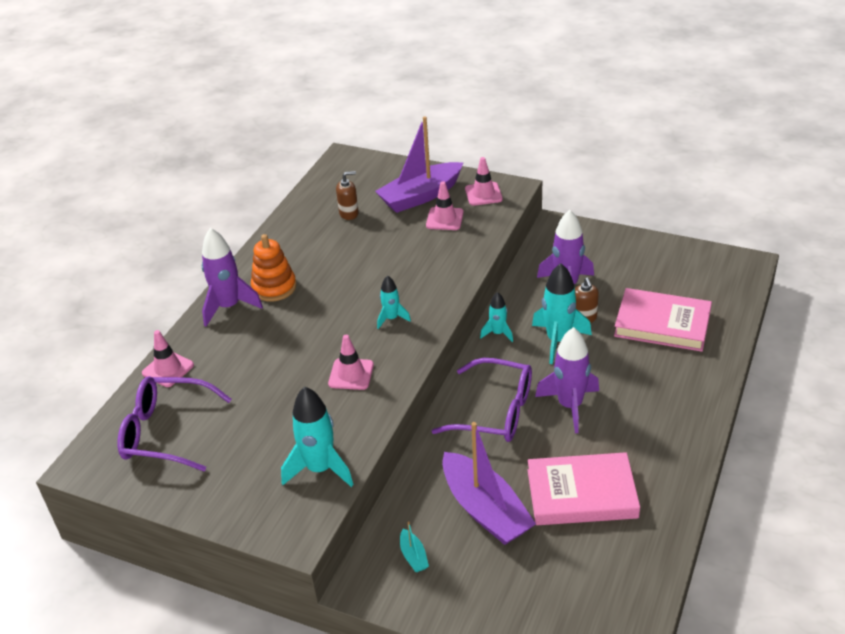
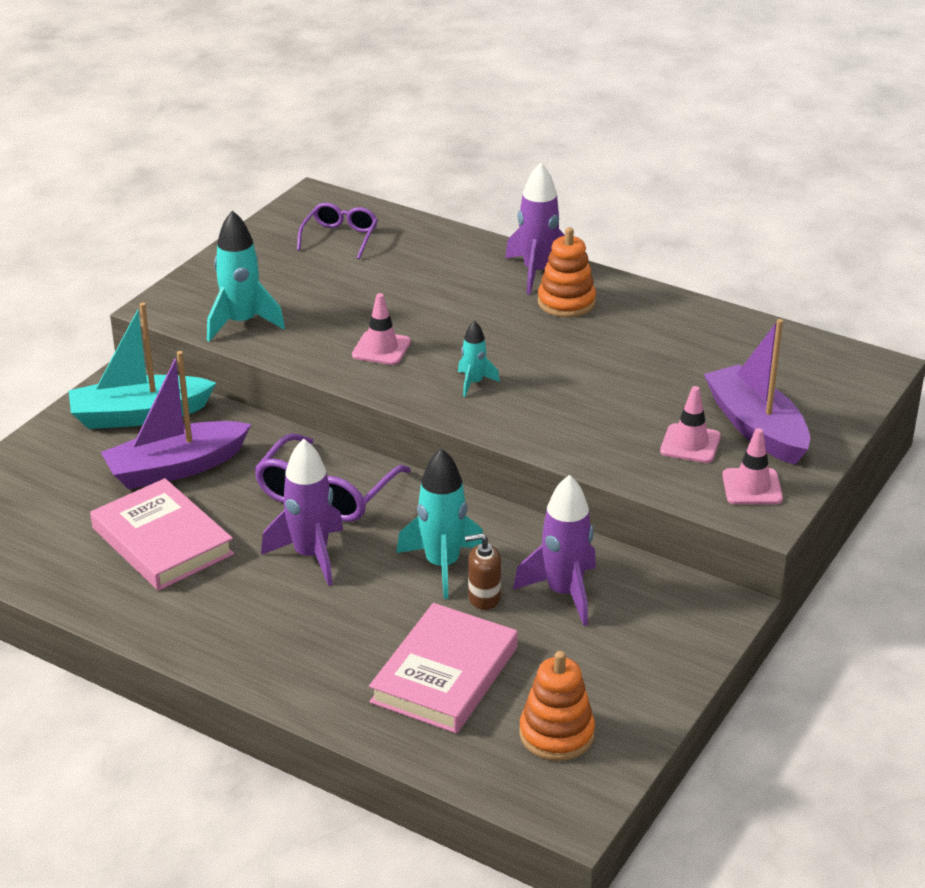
camera: 95 degrees right, 5 degrees down
(165, 432) = (340, 237): purple glasses -> purple glasses, size x0.64
(168, 369) = (439, 236): pink traffic cone -> none
(349, 213) = (721, 363): brown soap dispenser -> none
(413, 556) = (139, 415): turquoise boat -> turquoise boat, size x2.48
(498, 333) = (475, 514): turquoise rocket -> none
(581, 494) = (162, 541): pink book -> pink book turned 45 degrees counterclockwise
(690, 275) = (556, 734): none -> orange stacking toy

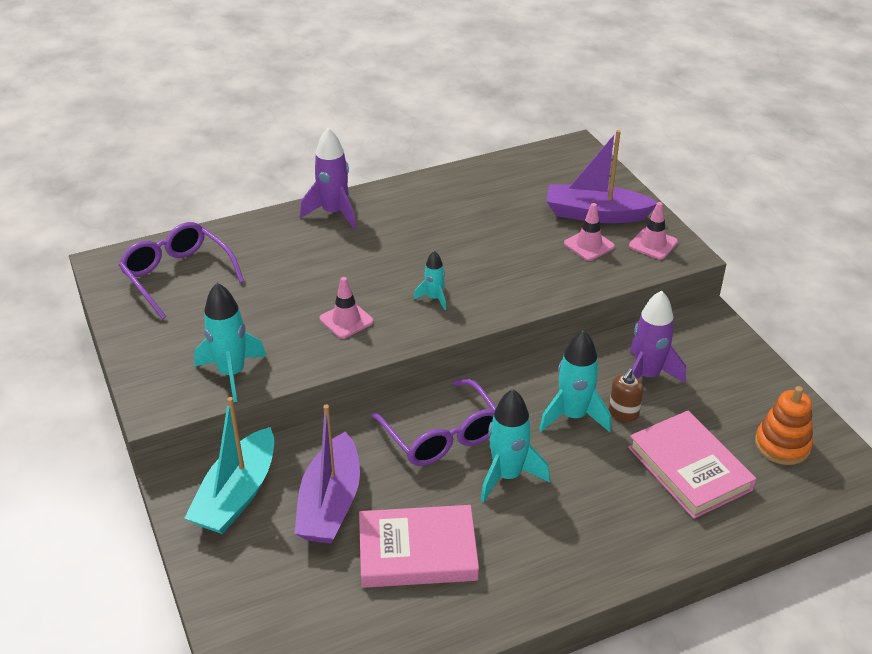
camera: 55 degrees left, 5 degrees up
(311, 555) = (507, 476): purple rocket -> turquoise rocket
(340, 237) = (177, 275): purple glasses -> purple glasses, size x1.57
(566, 302) = (383, 218): orange stacking toy -> none

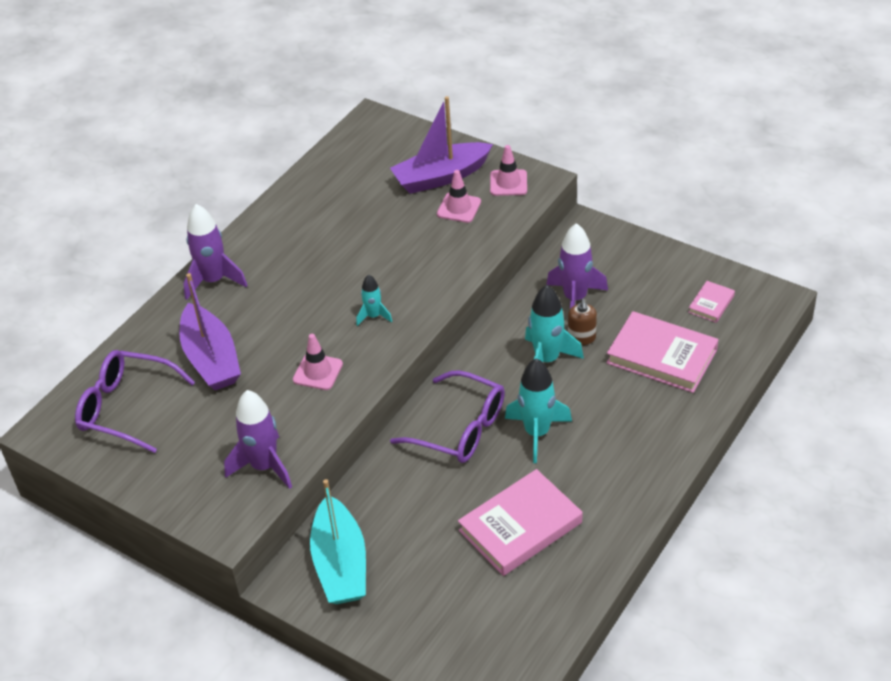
camera: 30 degrees left, 5 degrees up
(232, 373) = (264, 466): turquoise rocket -> purple rocket
(330, 503) = (421, 528): purple boat -> purple boat (211, 359)
(782, 445) = (711, 304): orange stacking toy -> pink book

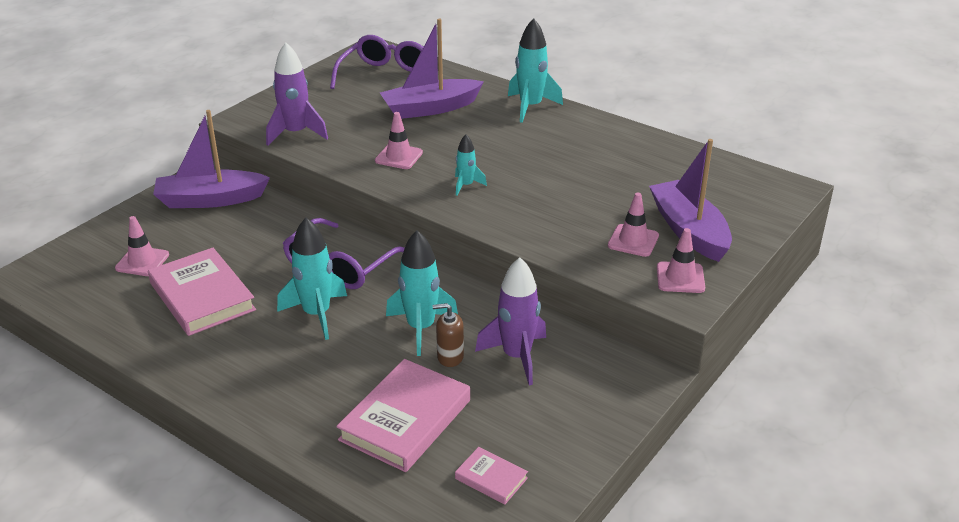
camera: 90 degrees right, 10 degrees down
(214, 281) = (530, 107): purple rocket -> turquoise rocket
(340, 564) = (210, 200): turquoise boat -> purple boat
(465, 595) = (142, 261): none -> pink traffic cone

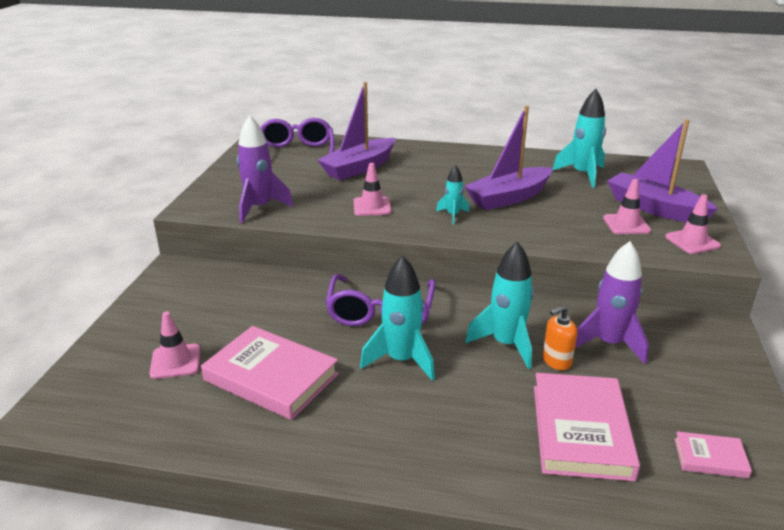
camera: 25 degrees left, 5 degrees down
(210, 200) = (199, 287): purple boat -> purple boat (509, 198)
(450, 357) = (556, 361): brown soap dispenser -> orange soap dispenser
(530, 107) = (438, 152): turquoise rocket -> turquoise rocket (582, 174)

